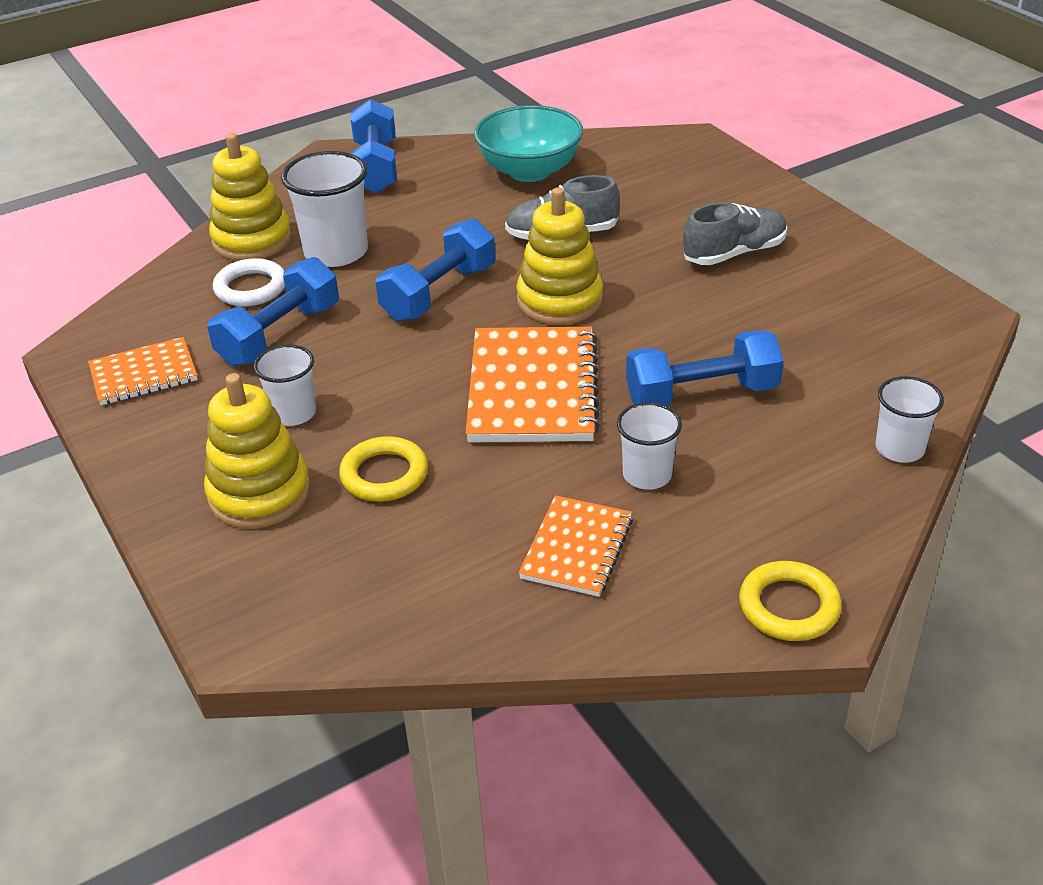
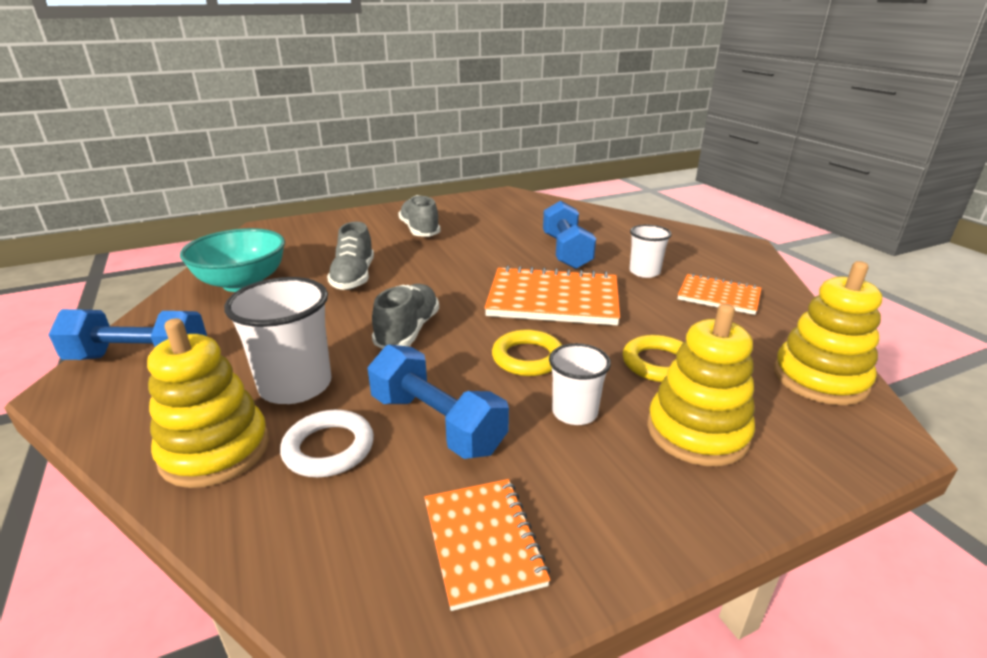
camera: 85 degrees left, 10 degrees down
(439, 293) = (408, 331): blue dumbbell -> grey shoe
(559, 300) = (445, 284): yellow stacking toy -> yellow stacking toy (819, 379)
(789, 606) = (742, 250): yellow ring -> yellow ring (527, 358)
(899, 448) = (615, 216): white cup -> none

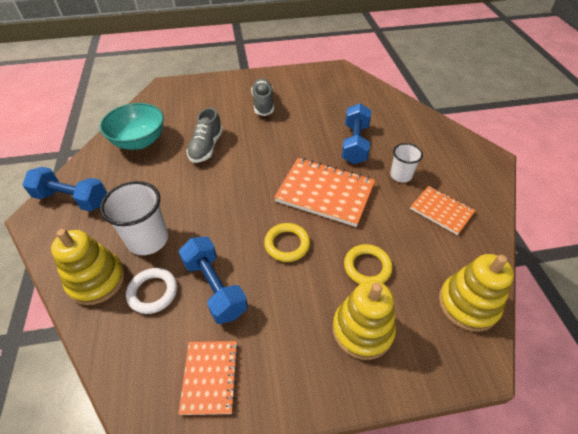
camera: 15 degrees right, 20 degrees up
(408, 331) = (224, 205): grey shoe -> none
(574, 412) = (296, 297): white cup -> none

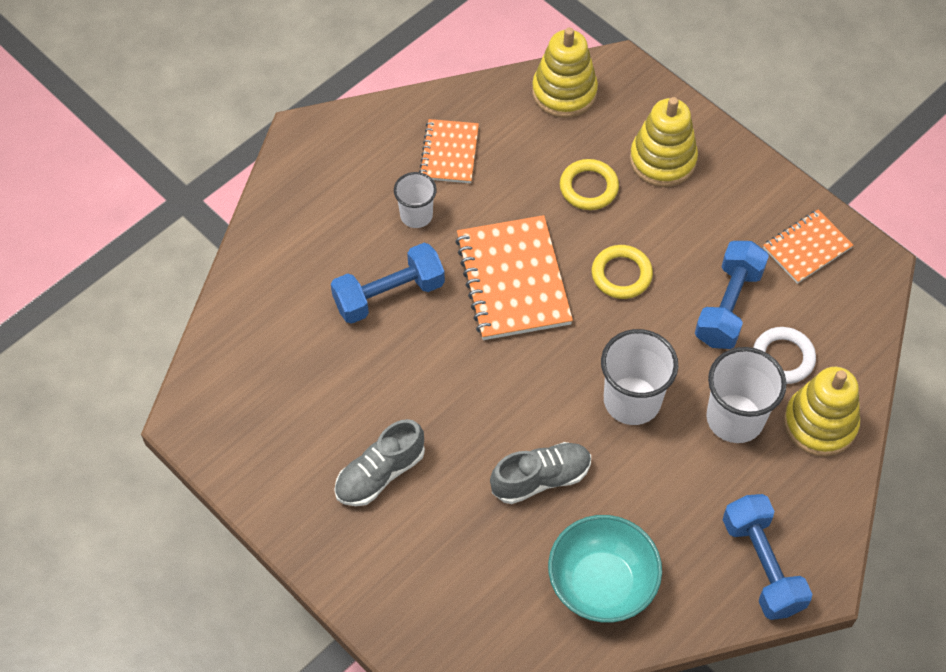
camera: 125 degrees left, 10 degrees up
(206, 201) = (632, 400): none -> white cup

